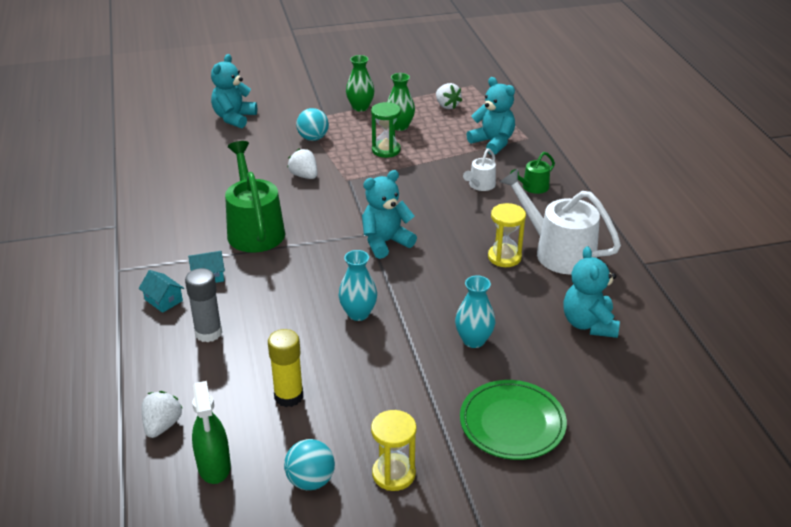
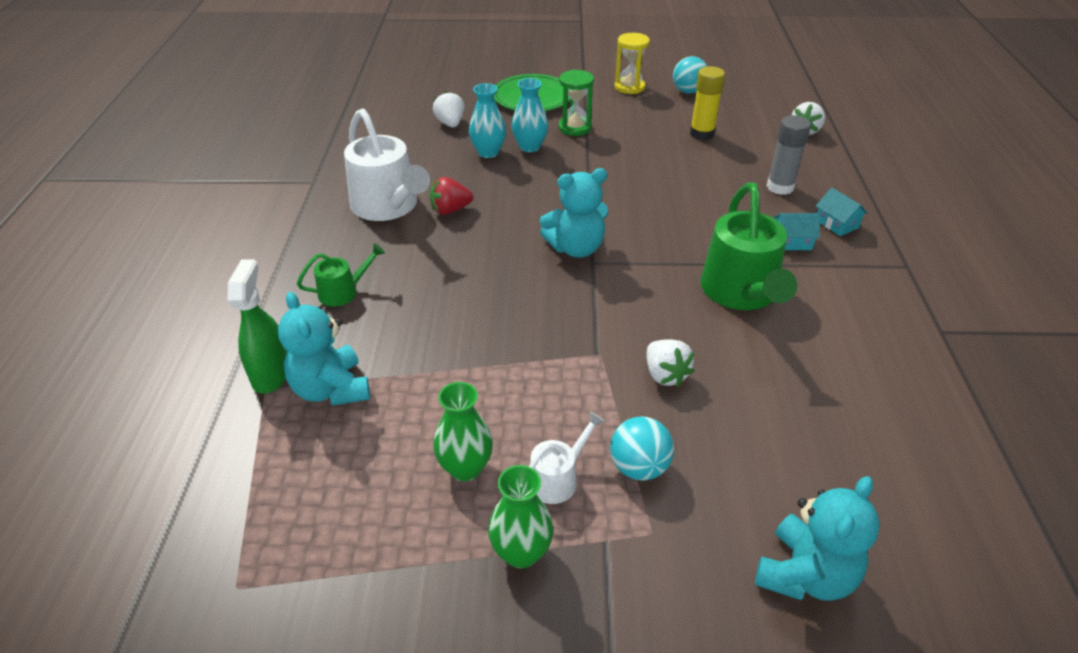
camera: 165 degrees left, 5 degrees up
(214, 466) = (758, 106): green spray bottle -> green spray bottle (271, 374)
(358, 313) = (629, 181): turquoise vase -> turquoise vase (488, 152)
(386, 150) = (516, 407): green hourglass -> green hourglass (575, 127)
(447, 106) = (341, 515): white strawberry -> white strawberry (450, 124)
(480, 185) = (411, 308): white watering can -> white watering can (558, 478)
(504, 257) = (450, 210): yellow hourglass -> red strawberry
(589, 324) = (419, 143): turquoise teddy bear -> none

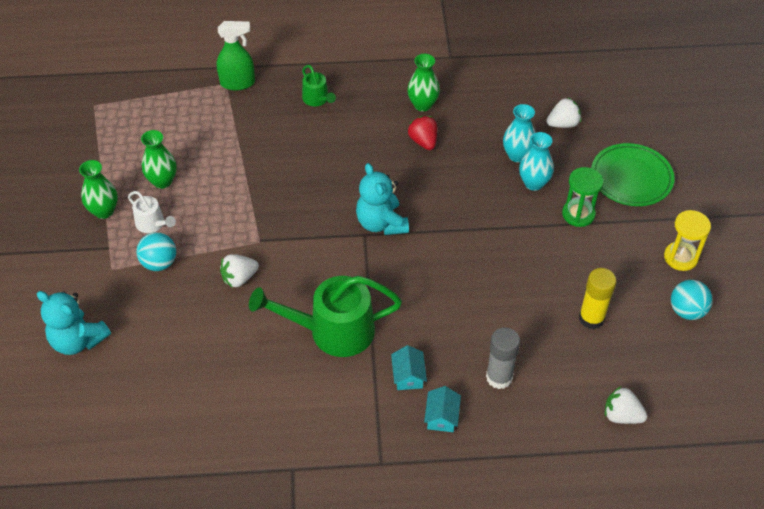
camera: 85 degrees right, 10 degrees up
(331, 389) = (225, 112): turquoise teddy bear -> none
(388, 207) = (422, 105): white watering can -> green vase
(837, 224) = (441, 417): turquoise house -> turquoise house turned 45 degrees counterclockwise

